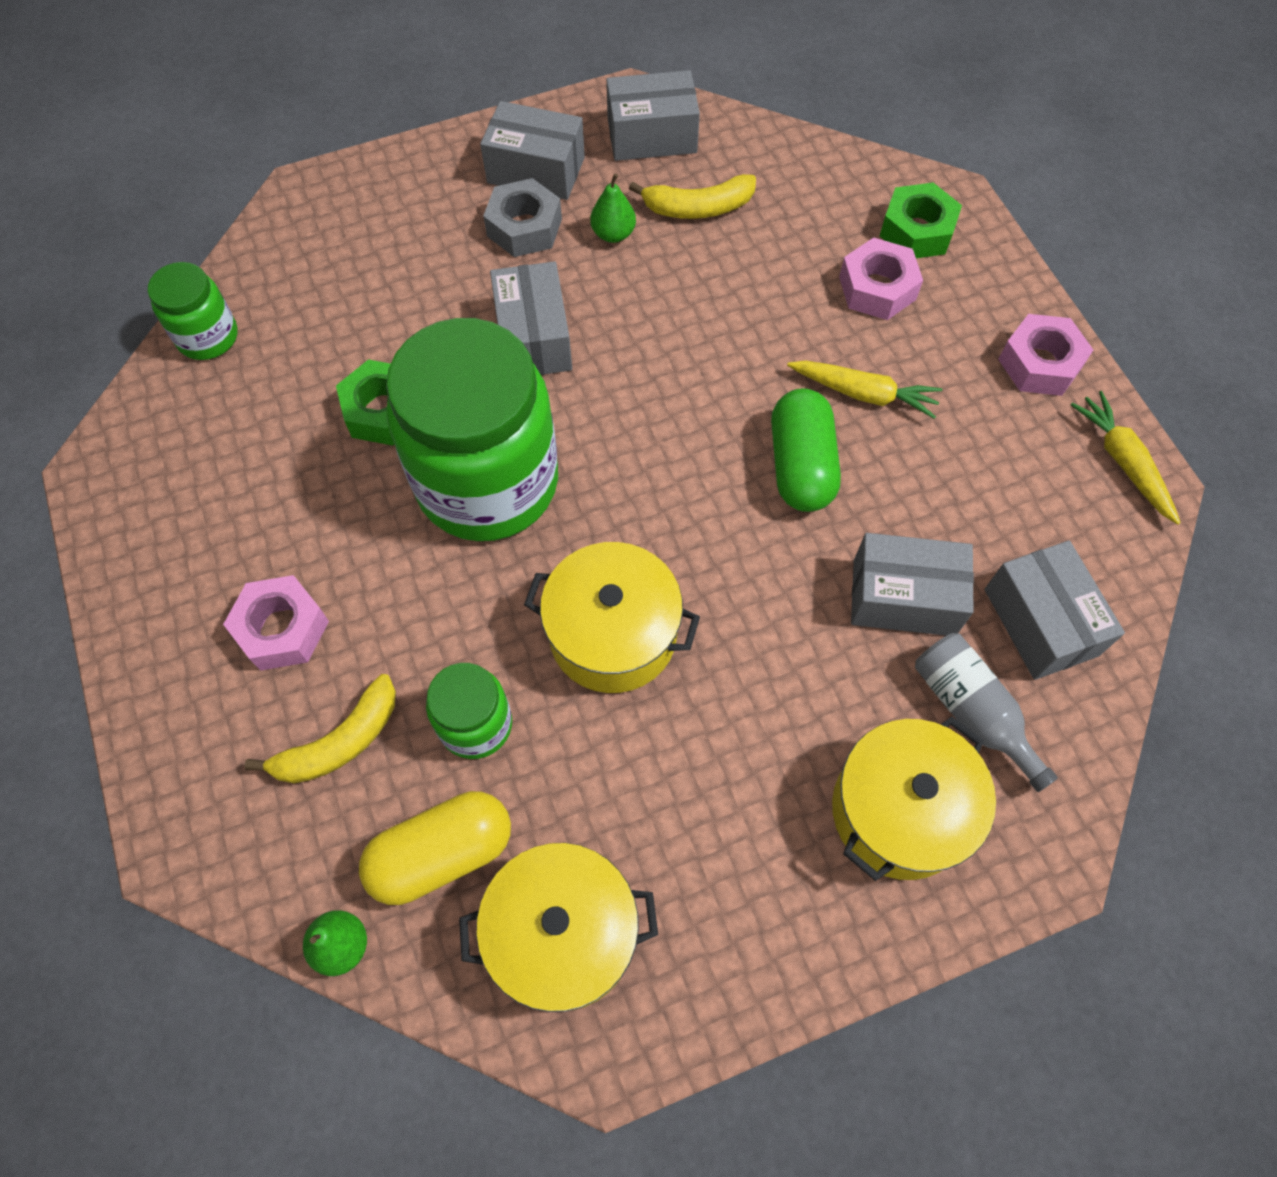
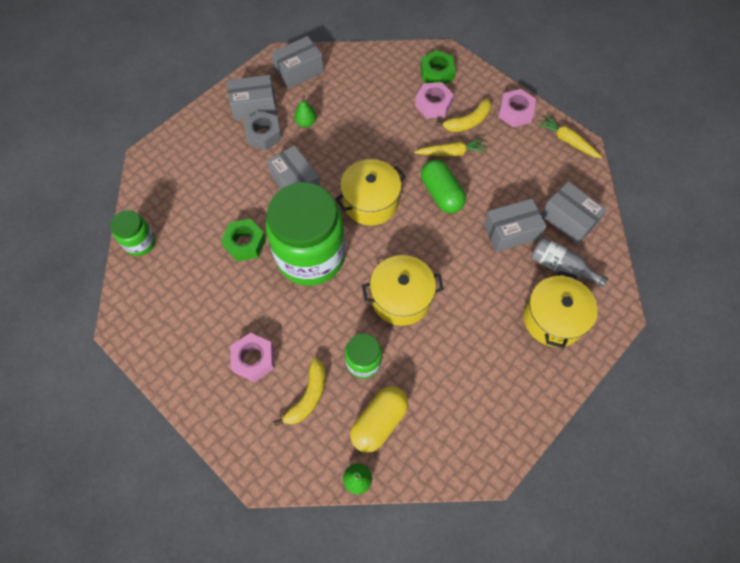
camera: 25 degrees left, 0 degrees up
(563, 934) = (447, 430): yellow pot -> yellow pot (370, 202)
(698, 207) = (337, 97): yellow banana -> yellow banana (468, 122)

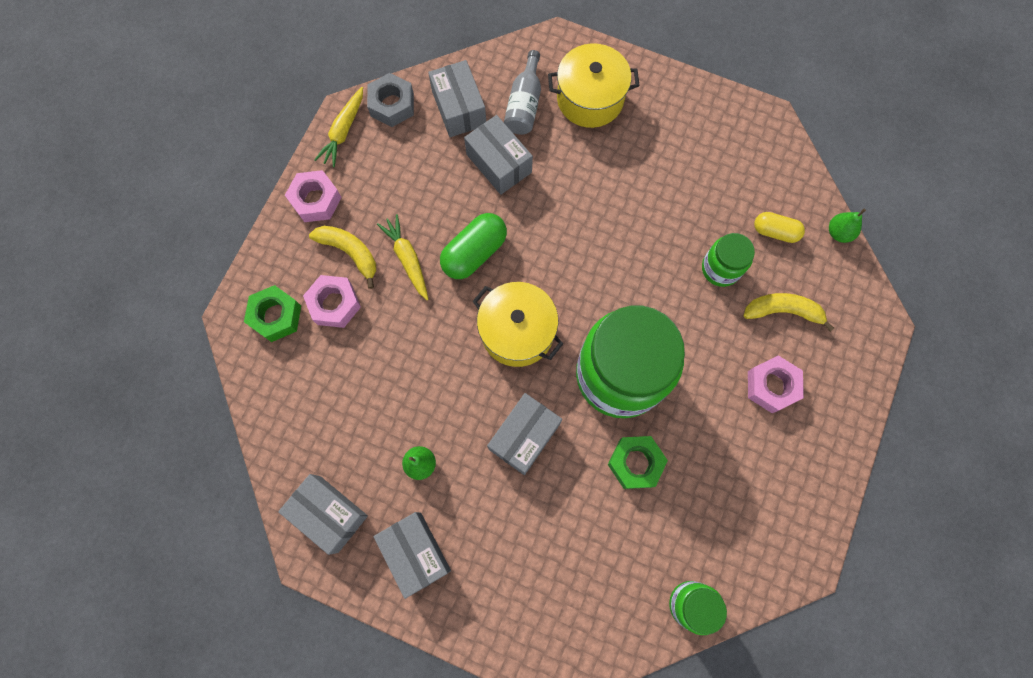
camera: 110 degrees left, 10 degrees up
(263, 135) = (461, 515): grey nut -> grey nut (392, 105)
(379, 422) = (775, 232): yellow capsule -> yellow capsule, size x0.63
(401, 298) = (630, 254): yellow pot -> none
(568, 219) = (459, 108): grey box -> grey box turned 45 degrees counterclockwise

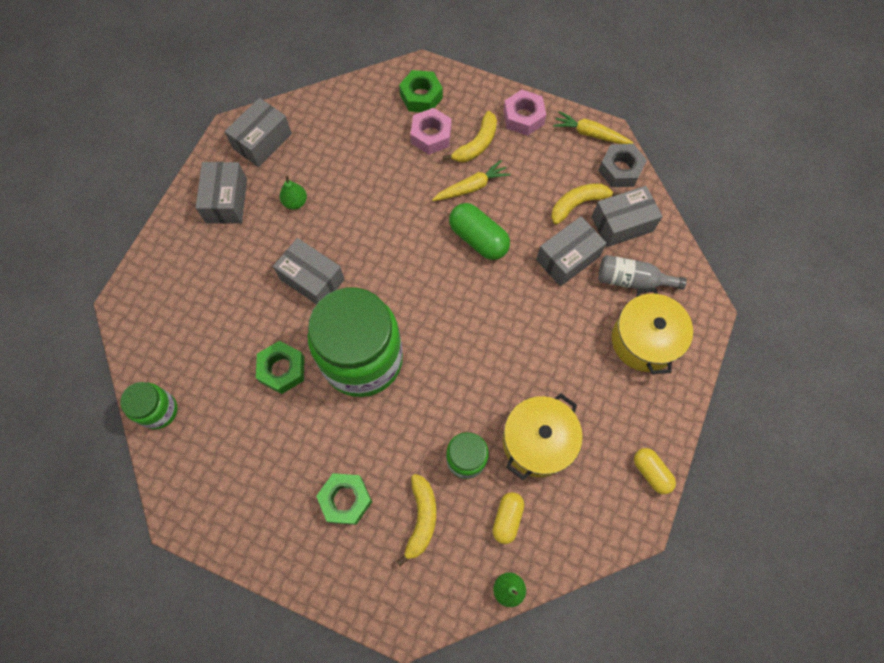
camera: 90 degrees right, 5 degrees down
(415, 552) = (226, 201): grey box -> grey box turned 60 degrees counterclockwise
(433, 149) = (578, 204): none -> yellow banana
(517, 331) = (405, 274): yellow pot -> yellow pot (537, 442)
(720, 105) = (651, 472): none -> yellow capsule
(771, 386) = (345, 500): pink nut -> green nut

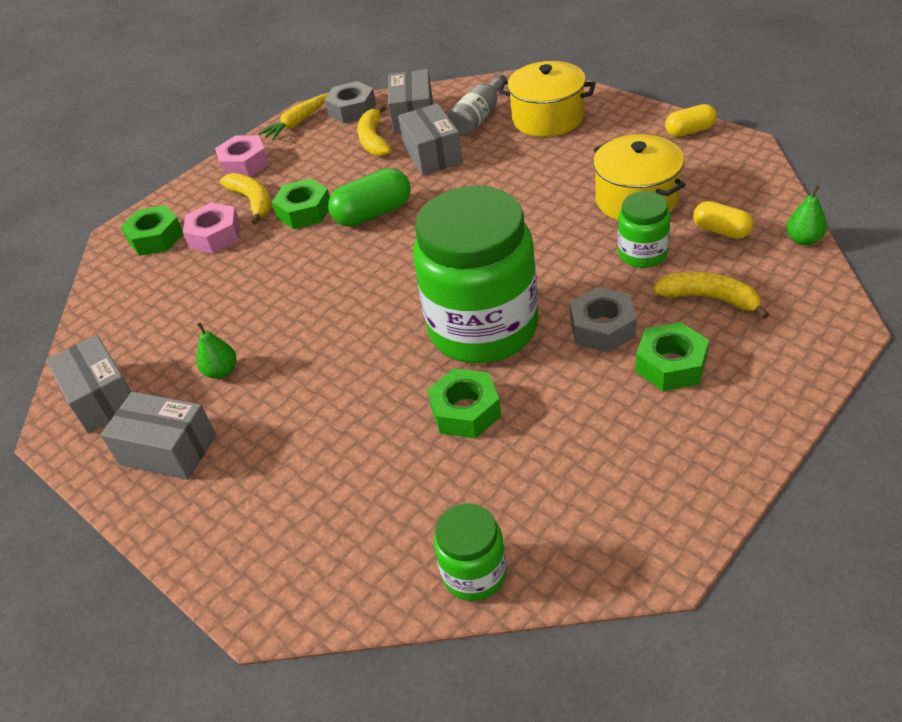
camera: 65 degrees left, 25 degrees down
(312, 279) = (347, 366): grey box -> none
(376, 444) = (602, 328): none -> grey nut
(471, 187) = (304, 211): yellow carrot -> green nut

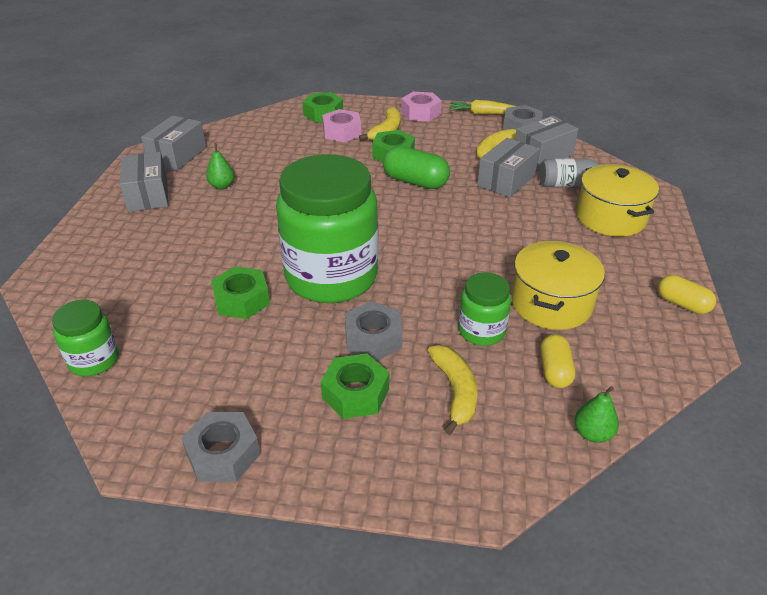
camera: 50 degrees right, 5 degrees down
(696, 487) = (223, 454): none -> grey nut

